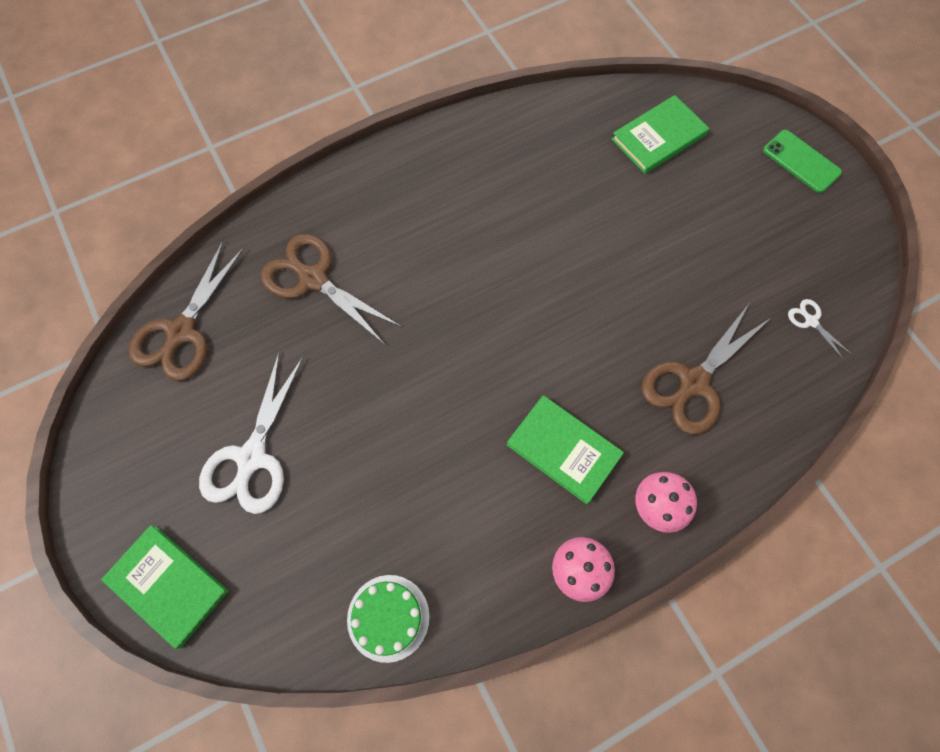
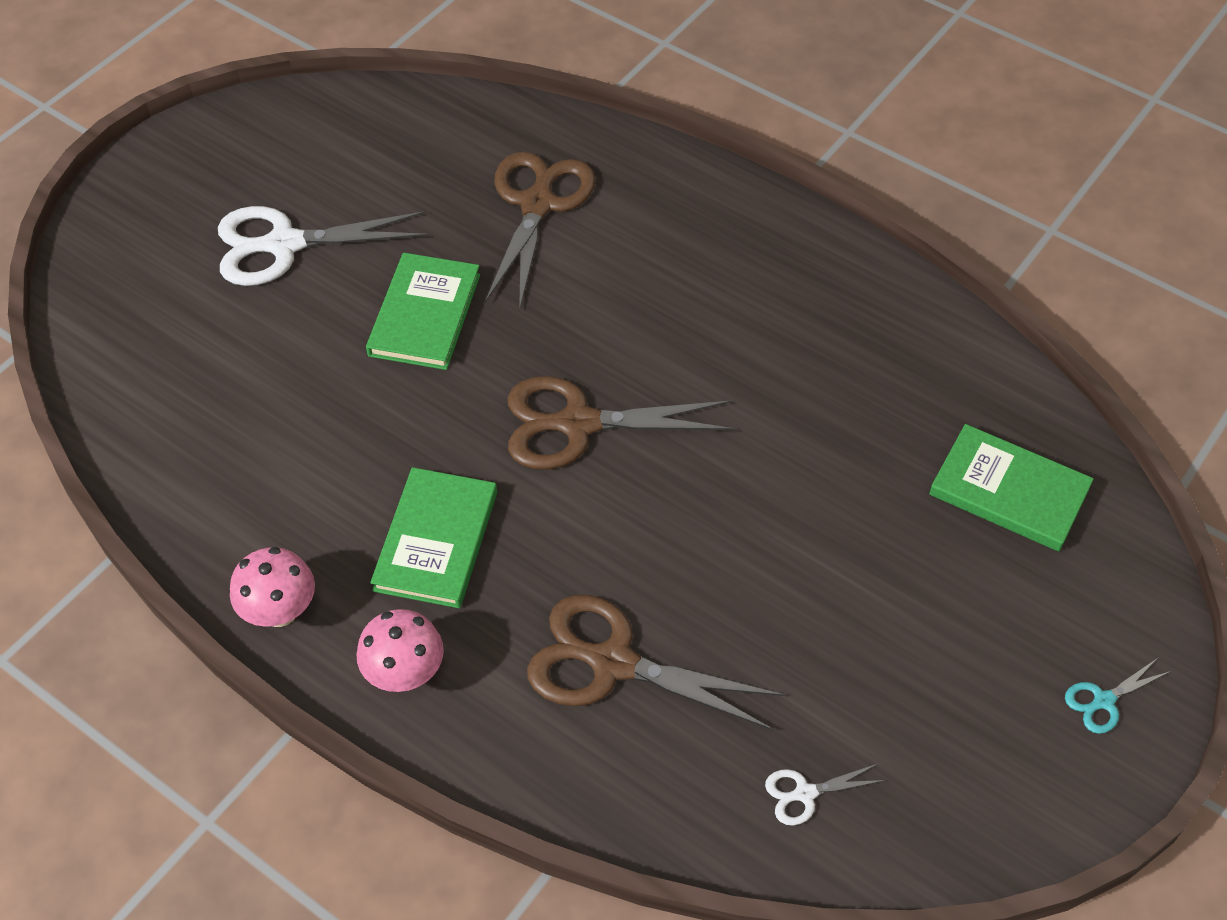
camera: 65 degrees right, 15 degrees down
(168, 585) = (114, 238): green book -> green book (425, 315)
(181, 332) = (404, 122): brown scissors -> brown scissors (577, 424)
(388, 617) = (149, 440): green cake -> none
(801, 161) = (1103, 701): green phone -> turquoise scissors
(810, 321) = (804, 793): white scissors -> white scissors turned 135 degrees counterclockwise

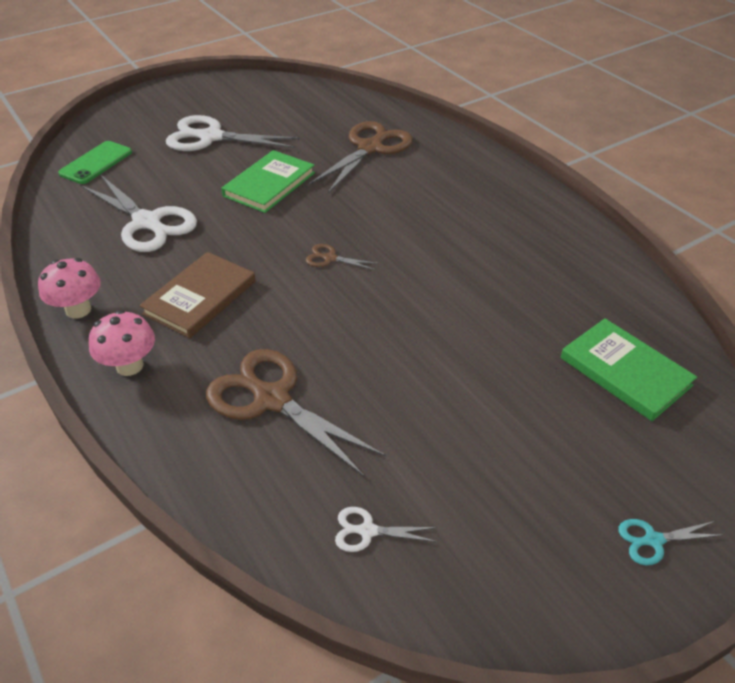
camera: 20 degrees right, 10 degrees down
(133, 344) = (96, 163): none -> green phone
(285, 436) = (147, 223): none -> white scissors
(436, 541) = (200, 297): green book -> brown book
(577, 424) = (329, 258): brown scissors -> brown scissors, size x0.45

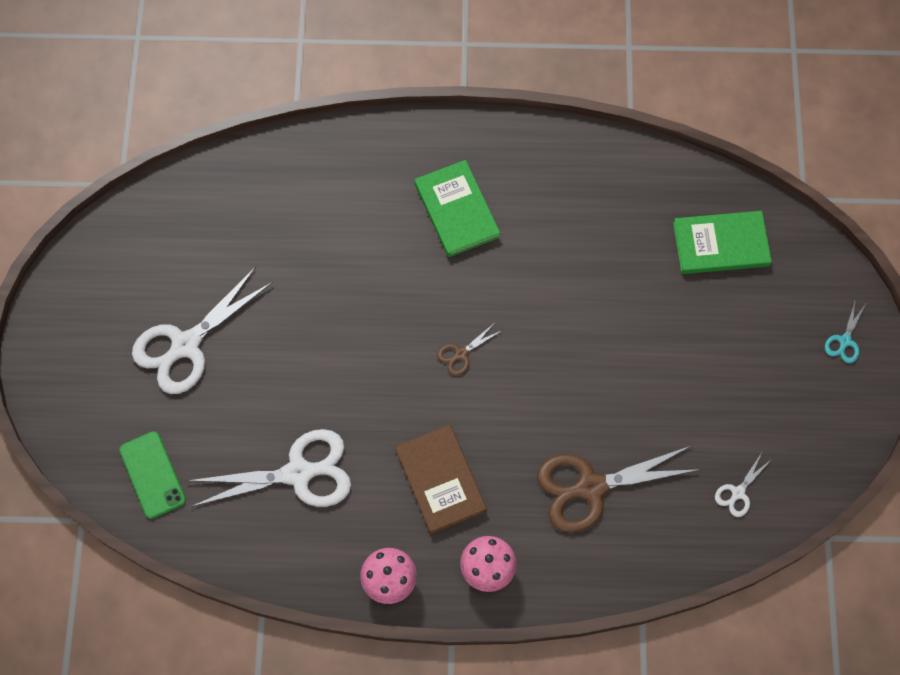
camera: 55 degrees left, 25 degrees up
(269, 184) = (314, 339): green book -> green book (456, 210)
(370, 148) = (319, 216): brown scissors -> none

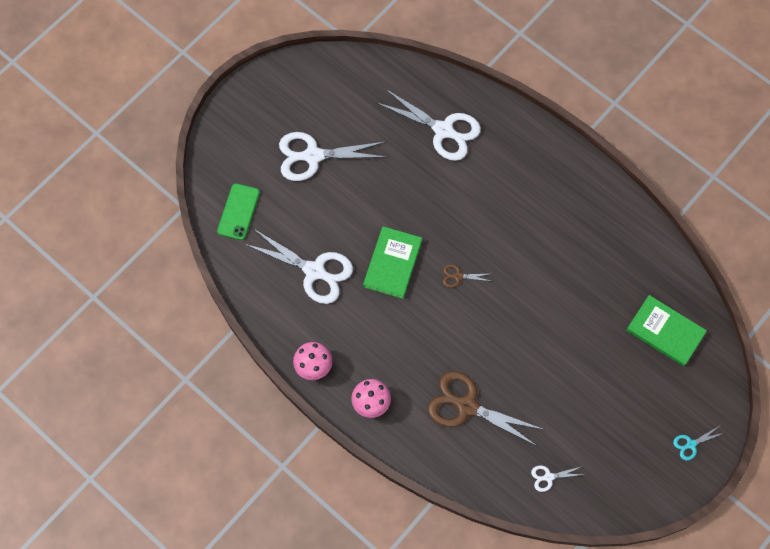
camera: 40 degrees right, 0 degrees up
(309, 207) = (444, 130): none -> white scissors
(440, 480) = (387, 335): brown book -> none
(456, 210) = (525, 195): green book -> green book (392, 263)

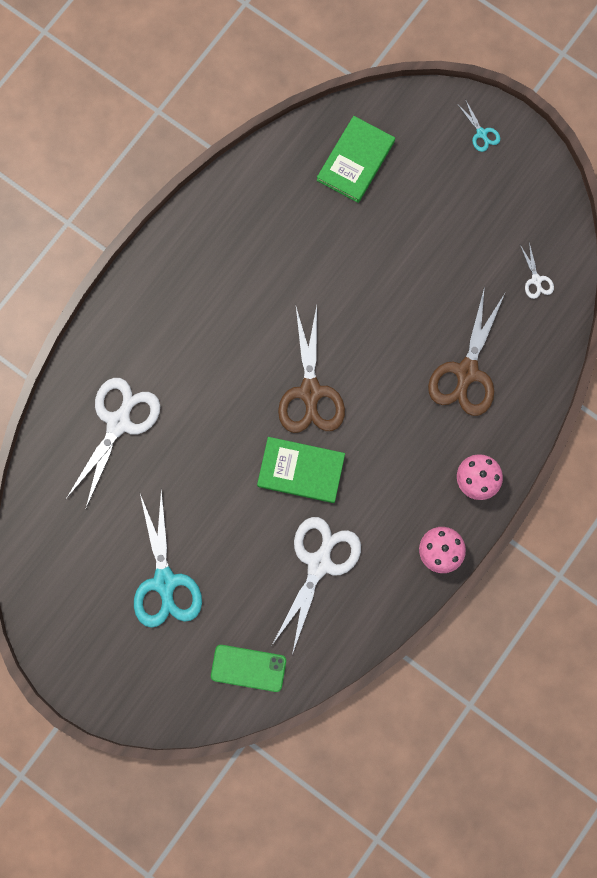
camera: 95 degrees left, 10 degrees up
(312, 156) = (165, 582): white scissors -> turquoise scissors
(458, 276) = (310, 392): brown scissors -> brown scissors, size x2.22

